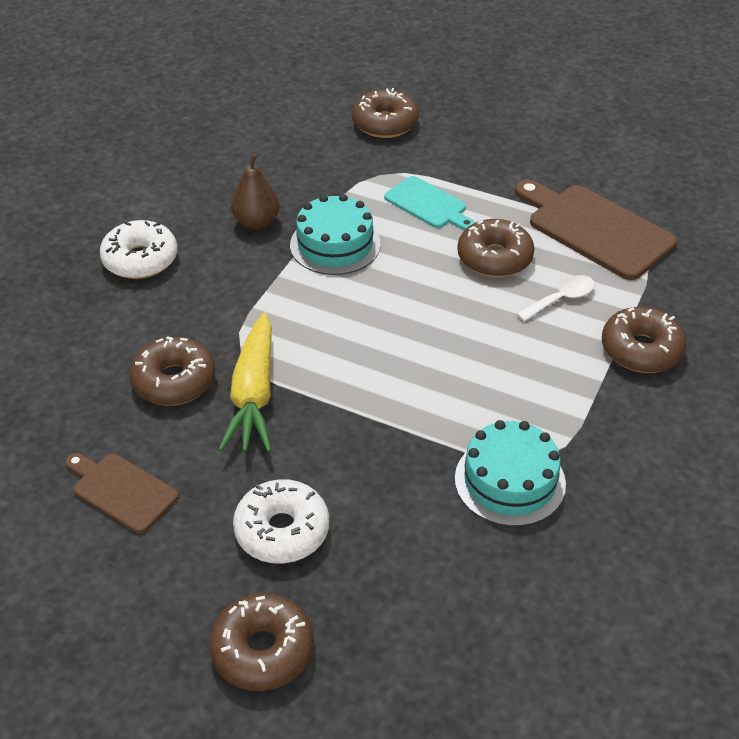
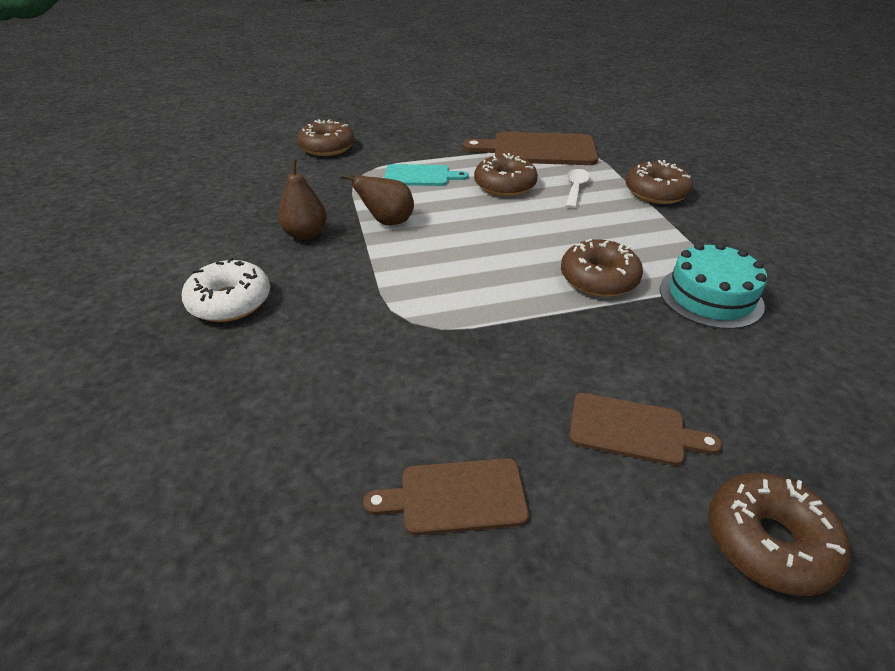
camera: 40 degrees left, 5 degrees down
(174, 381) = (382, 373): brown donut -> brown donut (598, 279)
(254, 395) = (465, 345): yellow carrot -> none
(282, 530) = (632, 430): white donut -> brown cutting board
(335, 244) = (387, 222): turquoise cake -> brown pear

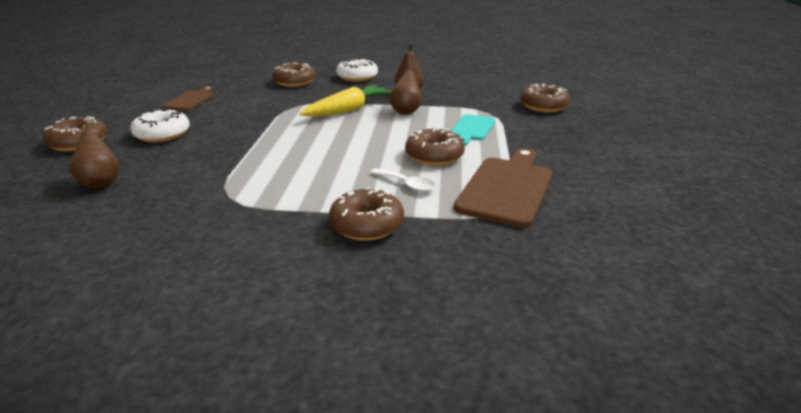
camera: 110 degrees right, 10 degrees down
(405, 267) = (348, 110): none -> yellow carrot
(598, 279) = (273, 158): brown donut -> brown donut (295, 82)
(632, 430) = (162, 134): brown cutting board -> white donut
(710, 297) = (205, 189): turquoise cake -> none
(803, 396) = (101, 183): none -> brown pear

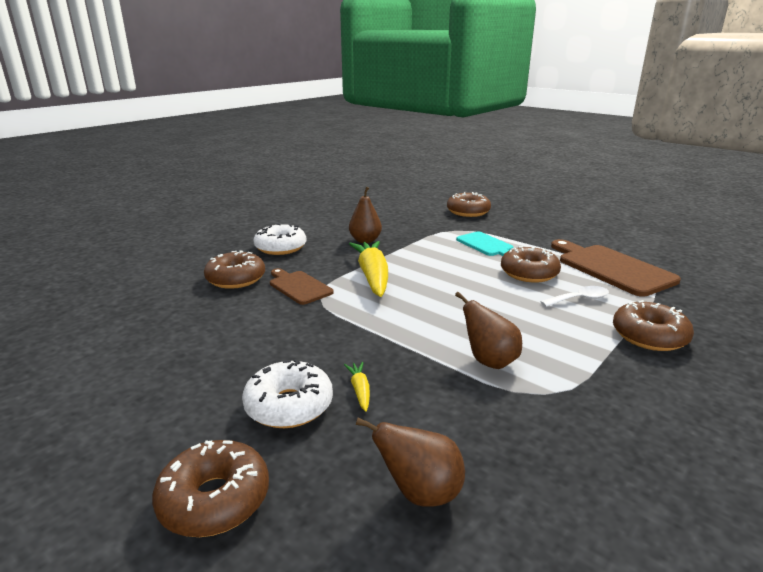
camera: 55 degrees left, 5 degrees down
(190, 145) = (360, 390): none -> yellow carrot
(191, 100) = (180, 357): brown cutting board -> brown cutting board (299, 287)
(406, 111) = (413, 255): brown pear -> brown pear (489, 361)

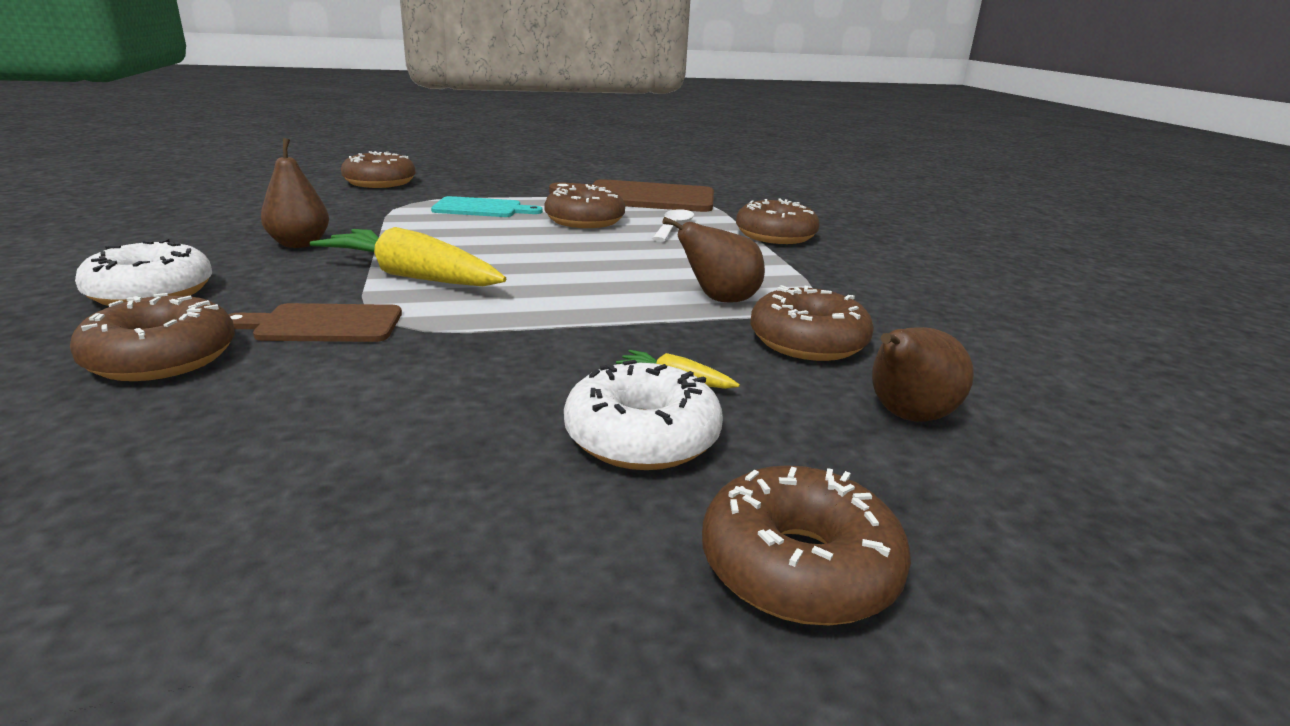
camera: 55 degrees left, 0 degrees up
(477, 416) = (808, 342): none -> brown donut

